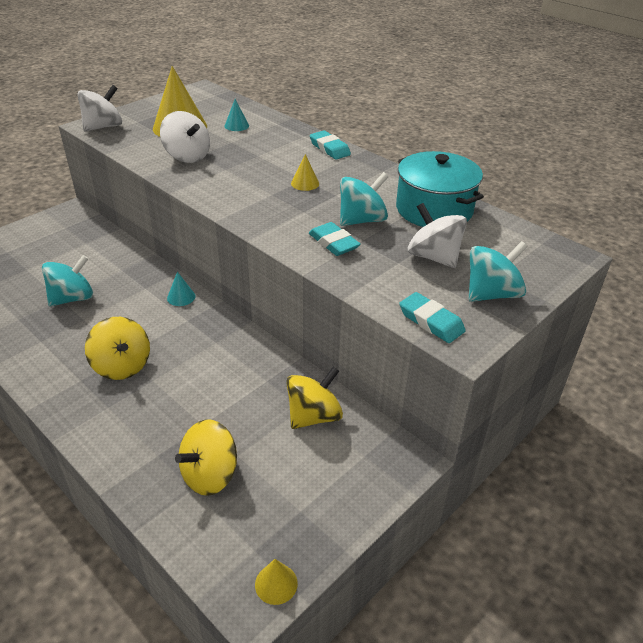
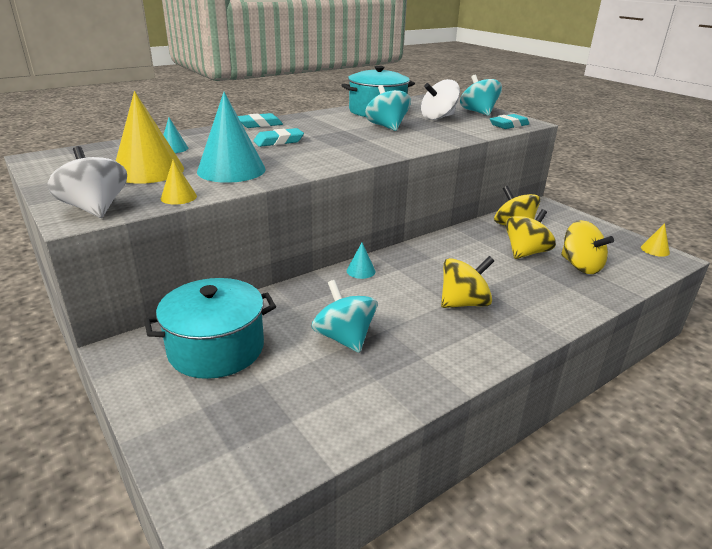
camera: 80 degrees left, 10 degrees down
(67, 244) = (216, 348): none -> turquoise pot
(187, 156) = (231, 170): white spinning top -> turquoise cone
(239, 422) = (525, 253): none -> yellow spinning top
(305, 183) = (320, 136): yellow cone -> yellow cone (178, 197)
(333, 243) = (418, 136): turquoise eraser -> turquoise eraser (279, 141)

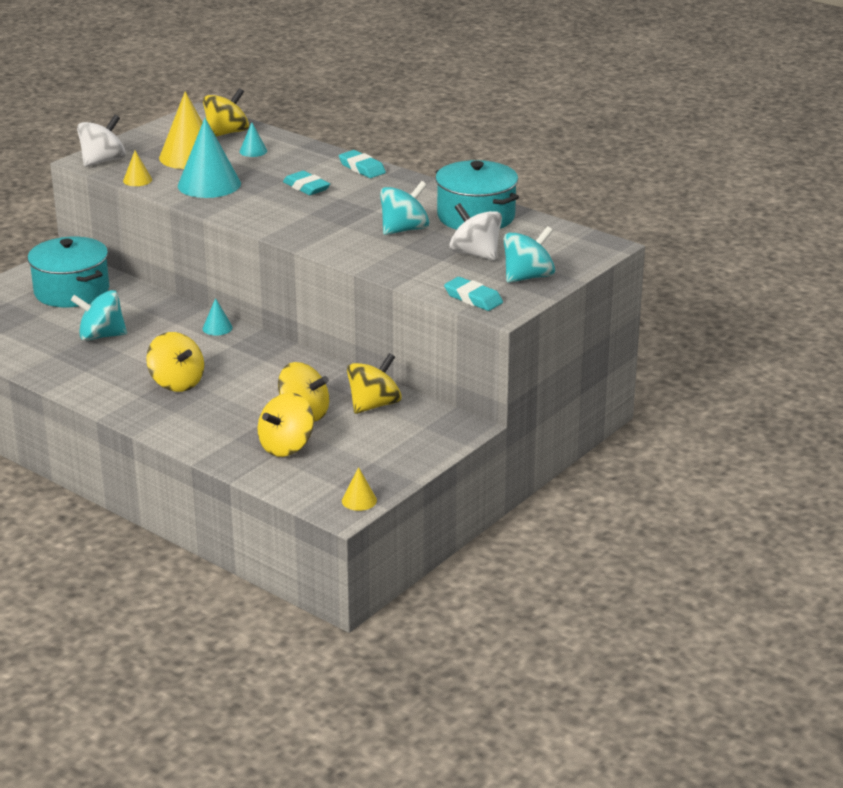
camera: 75 degrees right, 0 degrees up
(112, 153) = (226, 133): none -> yellow spinning top
(344, 338) = (101, 336): turquoise spinning top -> turquoise spinning top turned 135 degrees counterclockwise

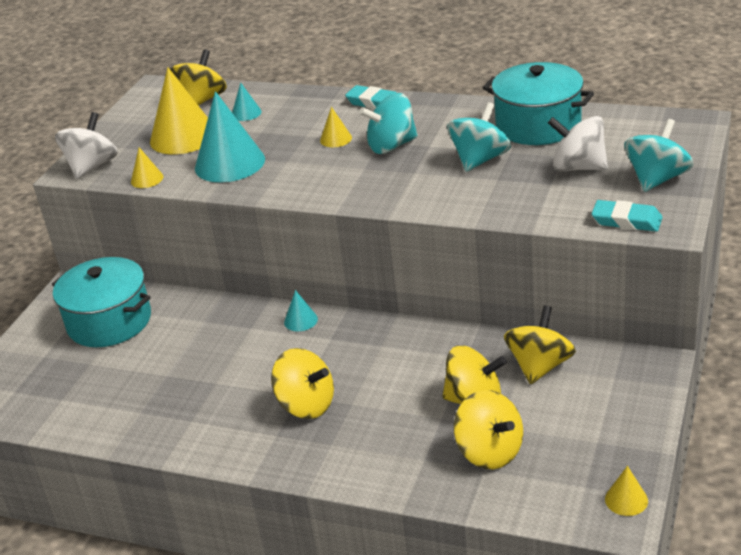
camera: 15 degrees left, 5 degrees up
(101, 336) = (180, 369): turquoise spinning top -> turquoise spinning top (391, 146)
(286, 447) = (489, 452): yellow spinning top -> yellow spinning top turned 60 degrees counterclockwise
(306, 187) = (336, 139): turquoise eraser -> yellow cone

